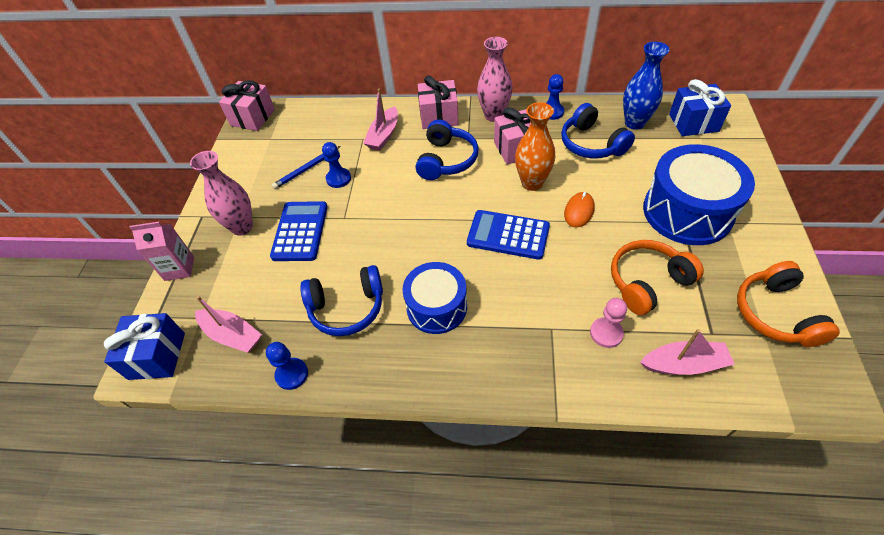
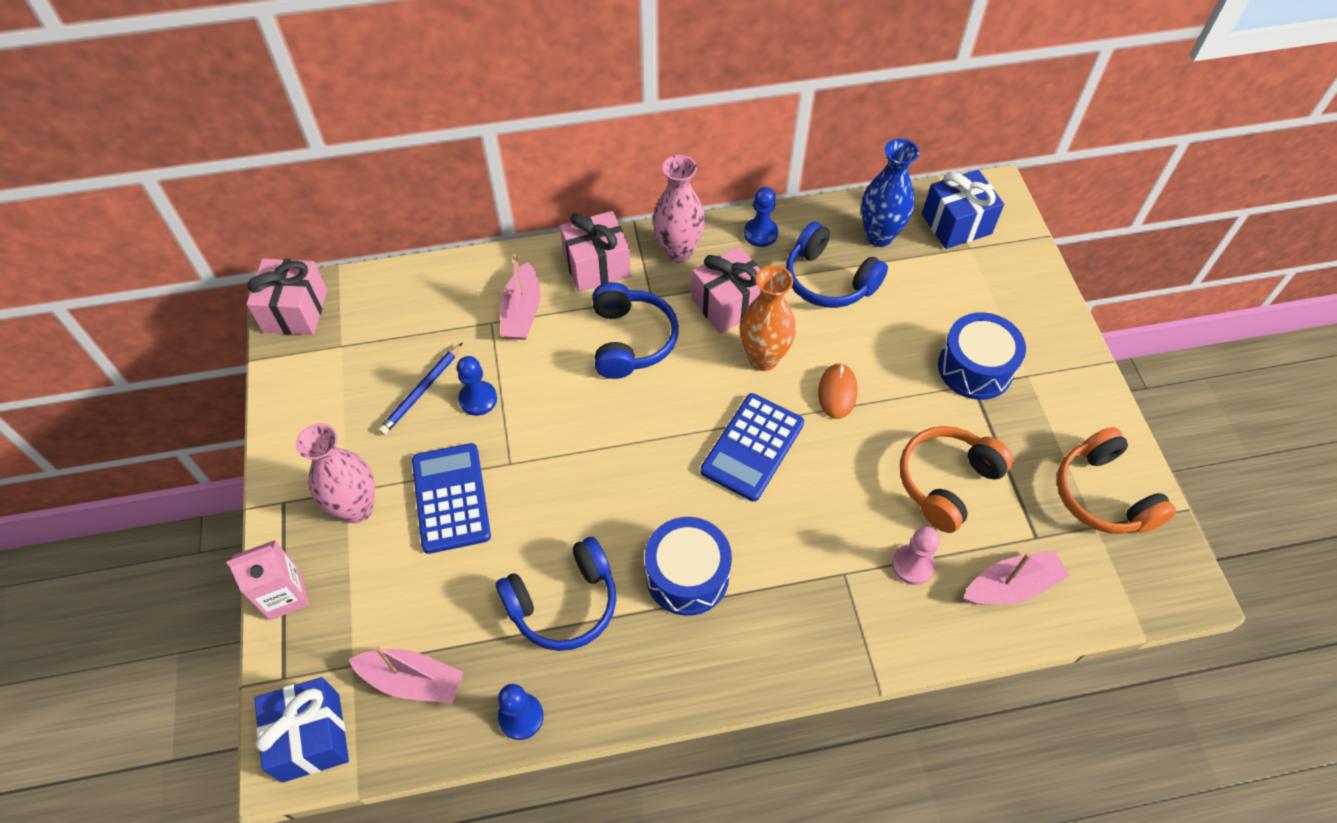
camera: 20 degrees left, 5 degrees up
(508, 235) = (752, 447): blue calculator -> blue calculator turned 60 degrees counterclockwise
(687, 211) = (975, 368): blue drum -> blue drum, size x0.65

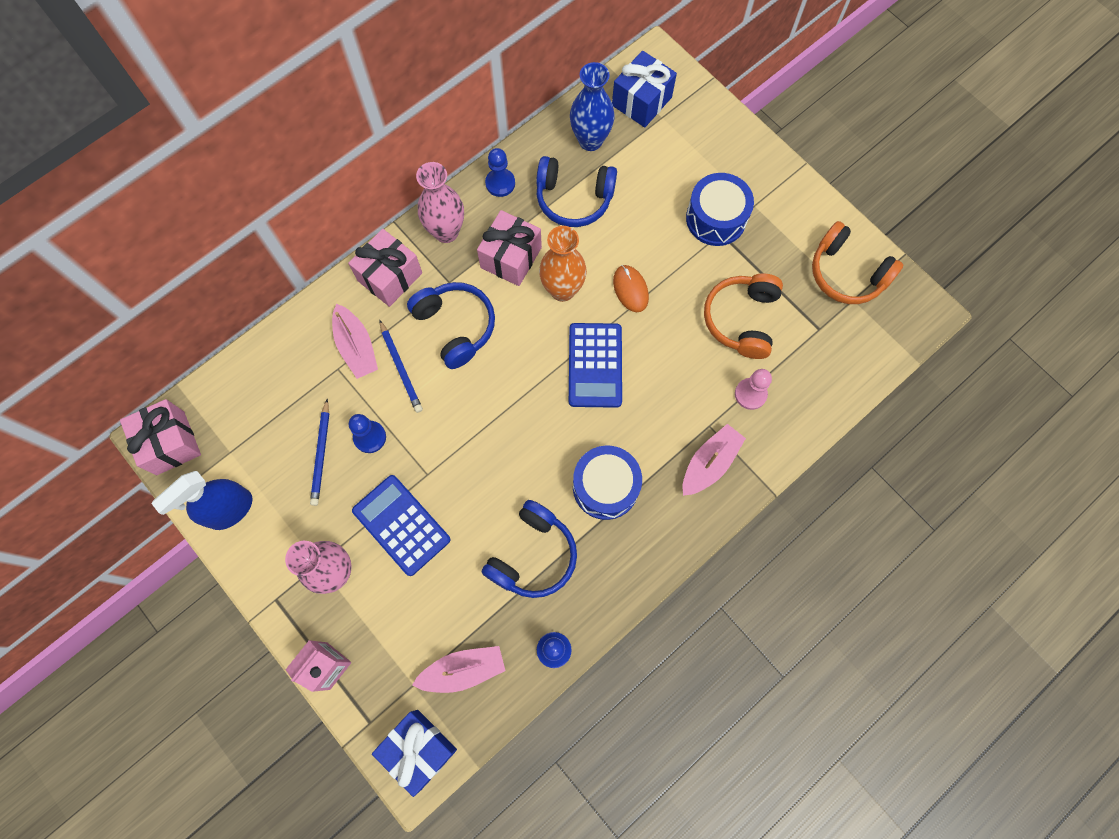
camera: 30 degrees left, 15 degrees up
(303, 397) = (230, 510): none -> blue spray bottle
(551, 351) = (401, 368): none -> blue pencil
(1011, 586) = (821, 373): pink boat -> pink boat (709, 463)

